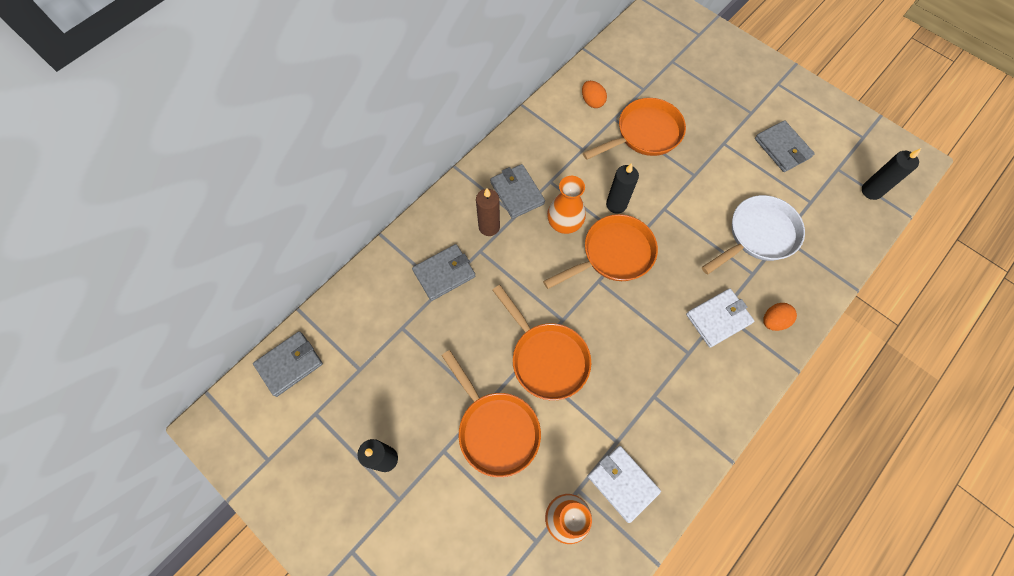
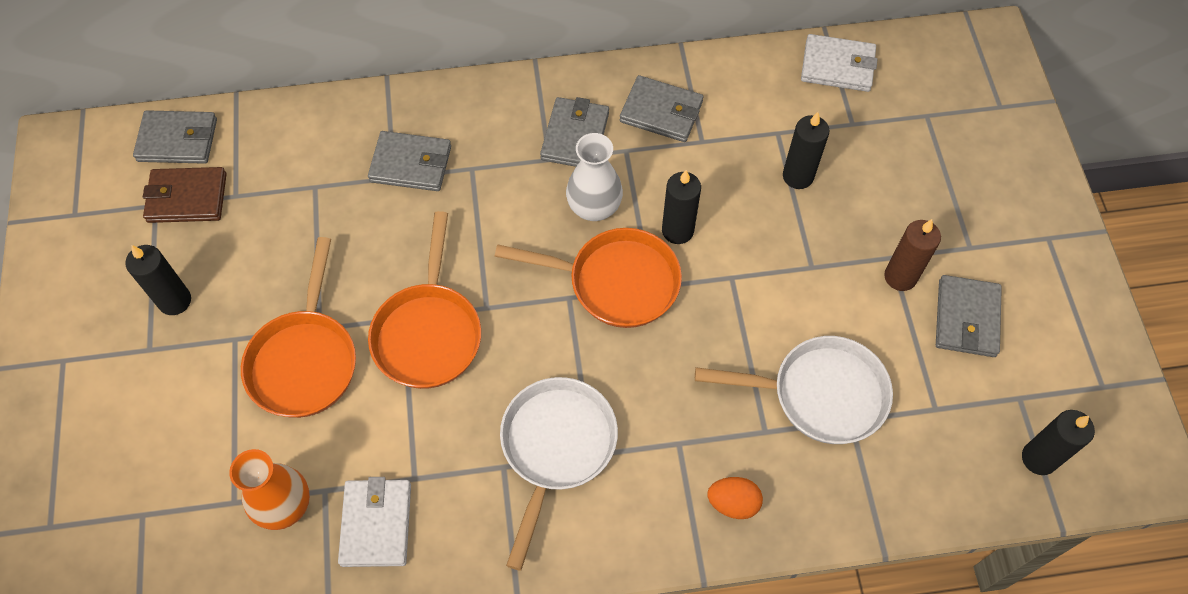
camera: 40 degrees right, 5 degrees down
(331, 393) = (187, 197): none -> brown wallet
(489, 227) = (507, 150): brown candle -> brown candle (900, 277)
(548, 148) = (661, 112): none -> grey wallet
(564, 224) = (594, 208): orange vase -> white vase
(592, 101) = (770, 95): orange egg -> none
(644, 134) = (798, 176): orange pan -> black candle
(669, 364) = (556, 448): none -> white pan
(718, 319) = (667, 447): white wallet -> white wallet (837, 66)

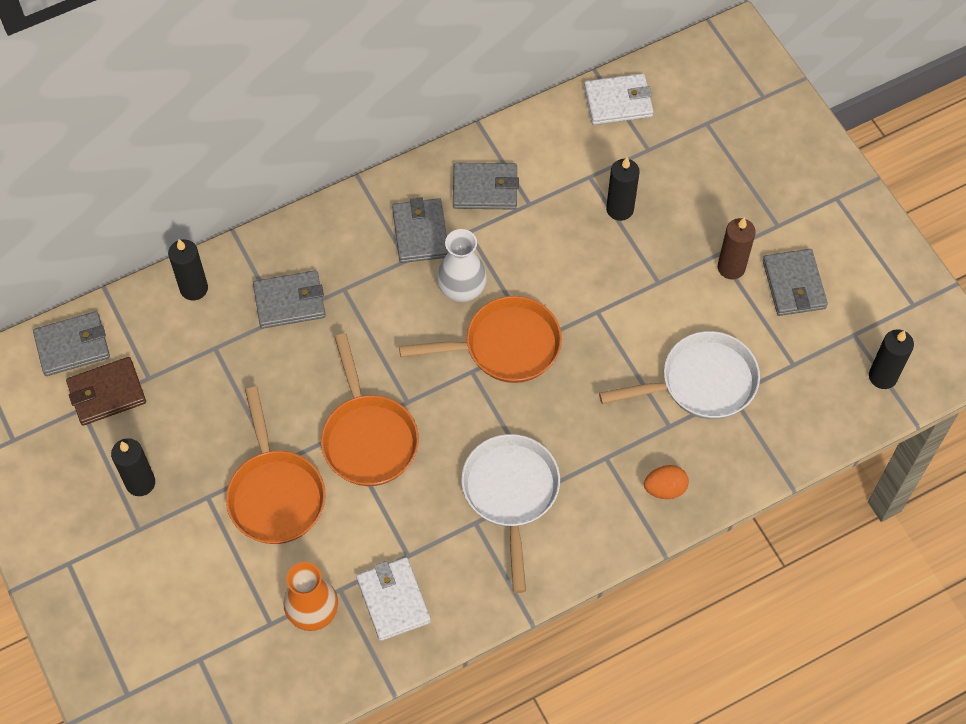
camera: 20 degrees left, 0 degrees up
(677, 230) = (538, 287): black candle -> black candle (194, 288)

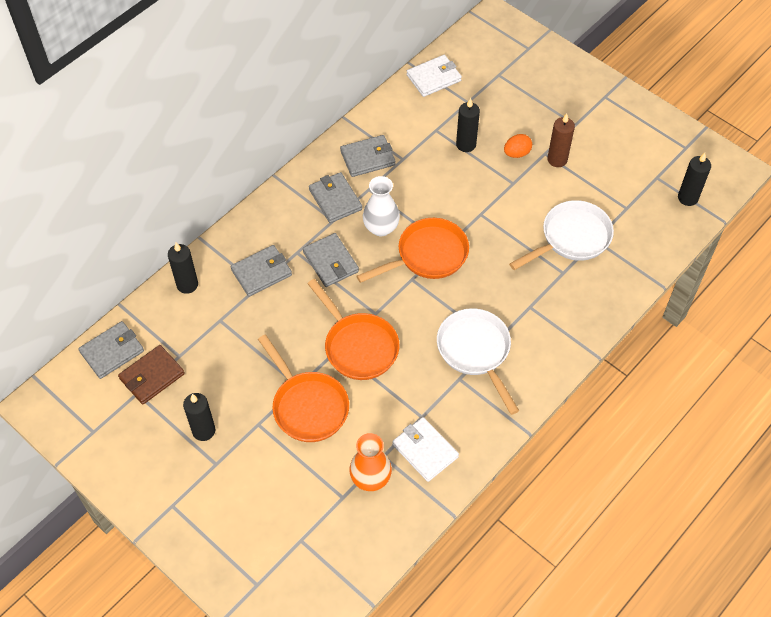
camera: 20 degrees left, 5 degrees down
(665, 488) = (579, 314): orange egg -> orange egg (517, 153)
(793, 284) = (603, 158): grey wallet -> grey wallet (330, 262)

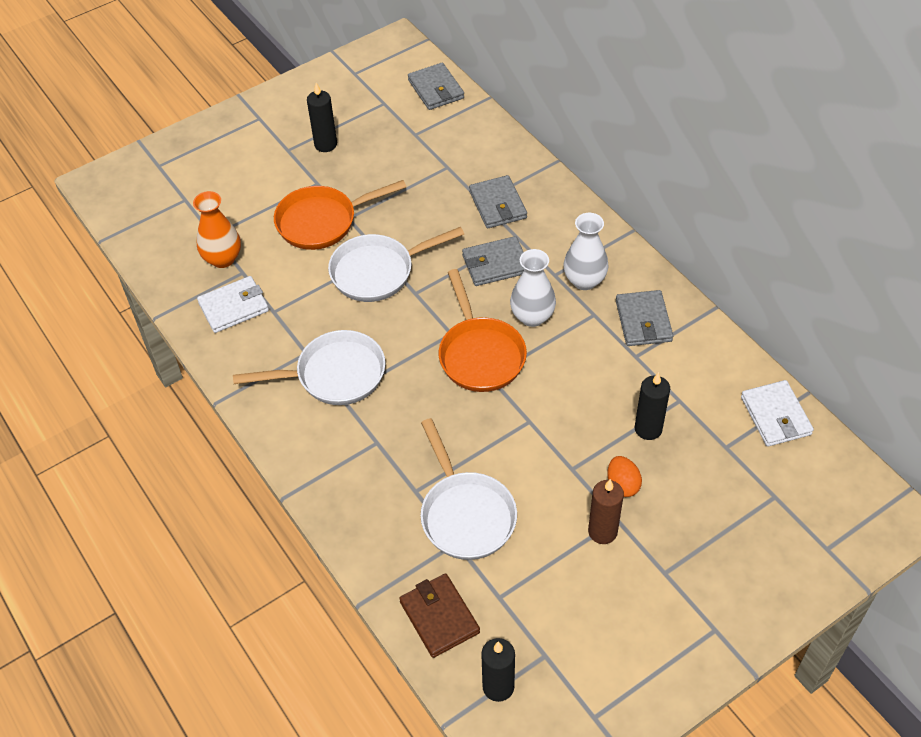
camera: 105 degrees right, 5 degrees down
(152, 376) = (398, 114): brown wallet -> brown wallet (439, 617)
(187, 285) = (498, 146): black candle -> none
(335, 199) = (584, 280): grey wallet -> white vase
(358, 346) = (378, 272): orange pan -> white pan

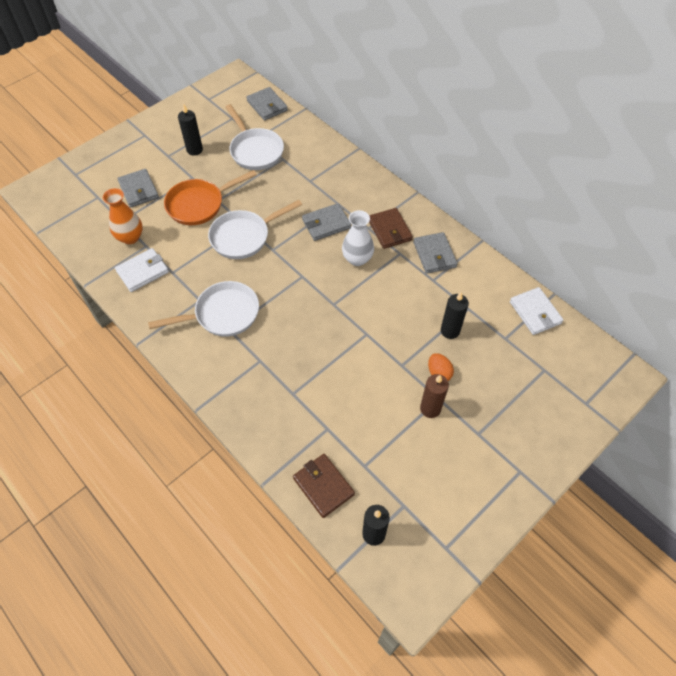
camera: 10 degrees left, 5 degrees up
(465, 514) = (331, 407): white pan -> white pan (255, 151)
(480, 354) = (325, 289): orange pan -> none
(497, 205) = (321, 182): grey wallet -> grey wallet (138, 190)
(584, 280) = (389, 230): white vase -> brown wallet

